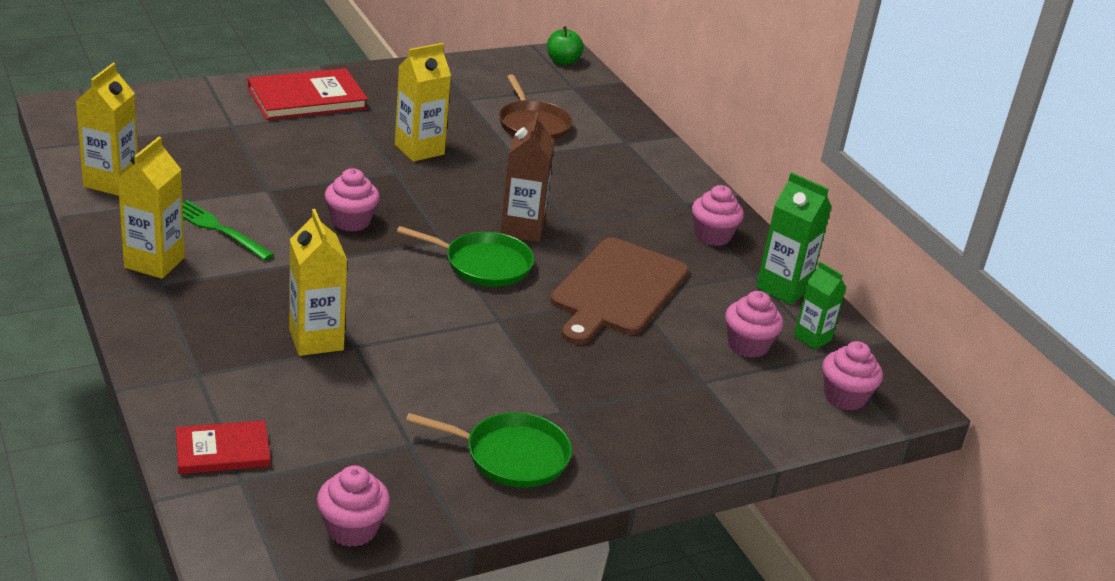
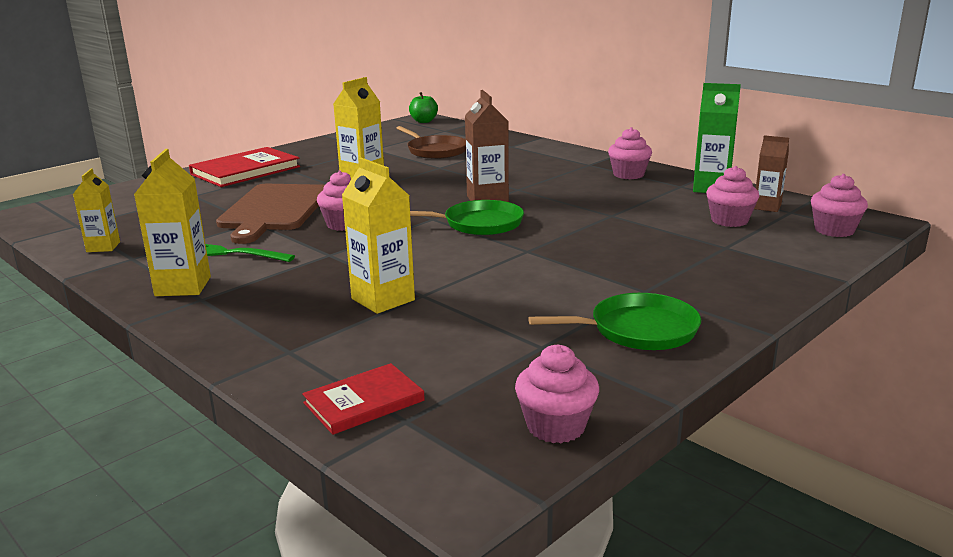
camera: 15 degrees left, 10 degrees down
(111, 182) = (103, 247): yellow carton -> yellow carton, size x0.65
(617, 290) = (597, 214): brown cutting board -> brown cutting board (274, 210)
(812, 338) = (767, 207): green carton -> brown carton

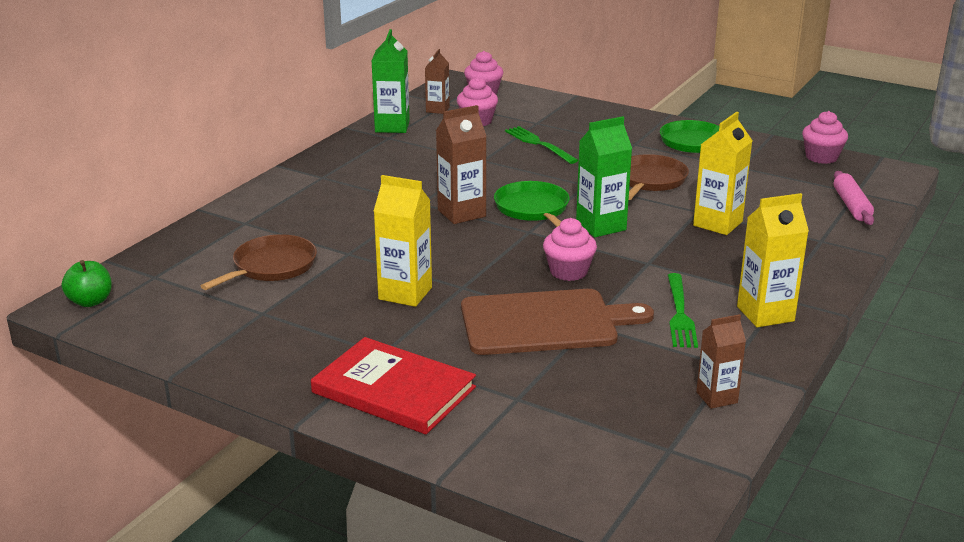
camera: 105 degrees left, 5 degrees up
(103, 247) = (716, 397): yellow carton -> brown carton
(364, 402) = (851, 206): red book -> pink rolling pin
(421, 245) = (601, 226): none -> green carton
(521, 282) = (650, 181): none -> brown pan
(628, 175) = (357, 158): pink cupcake -> none
(653, 241) = (538, 144): none -> green fork

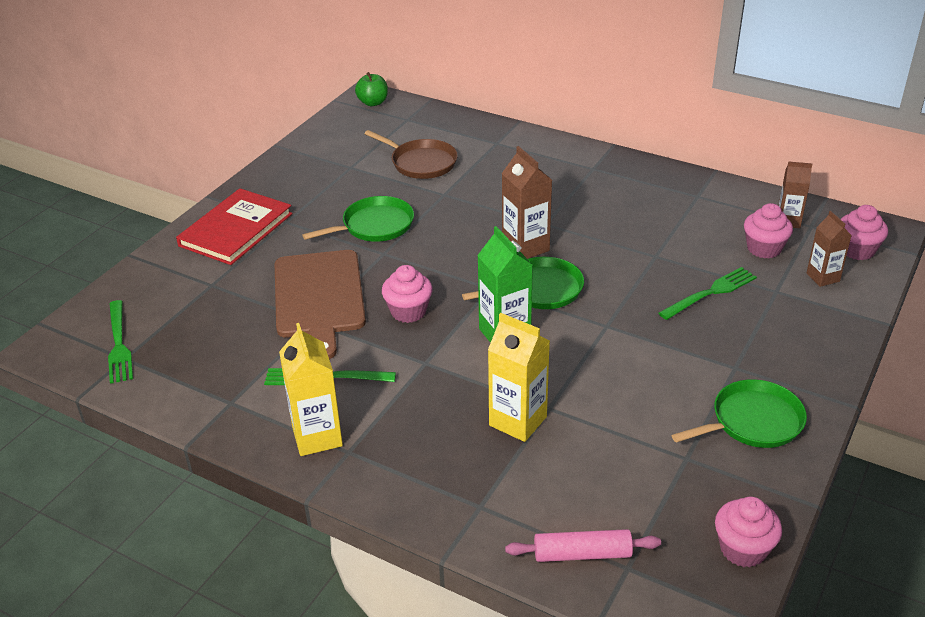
camera: 90 degrees right, 10 degrees up
(392, 127) = (727, 196): green carton -> none
(405, 293) = (374, 226): yellow carton -> green pan
(644, 457) = (119, 345): none -> green fork
(650, 181) = (626, 374): brown pan -> none
(716, 397) = (185, 390): brown carton -> brown carton (823, 277)

